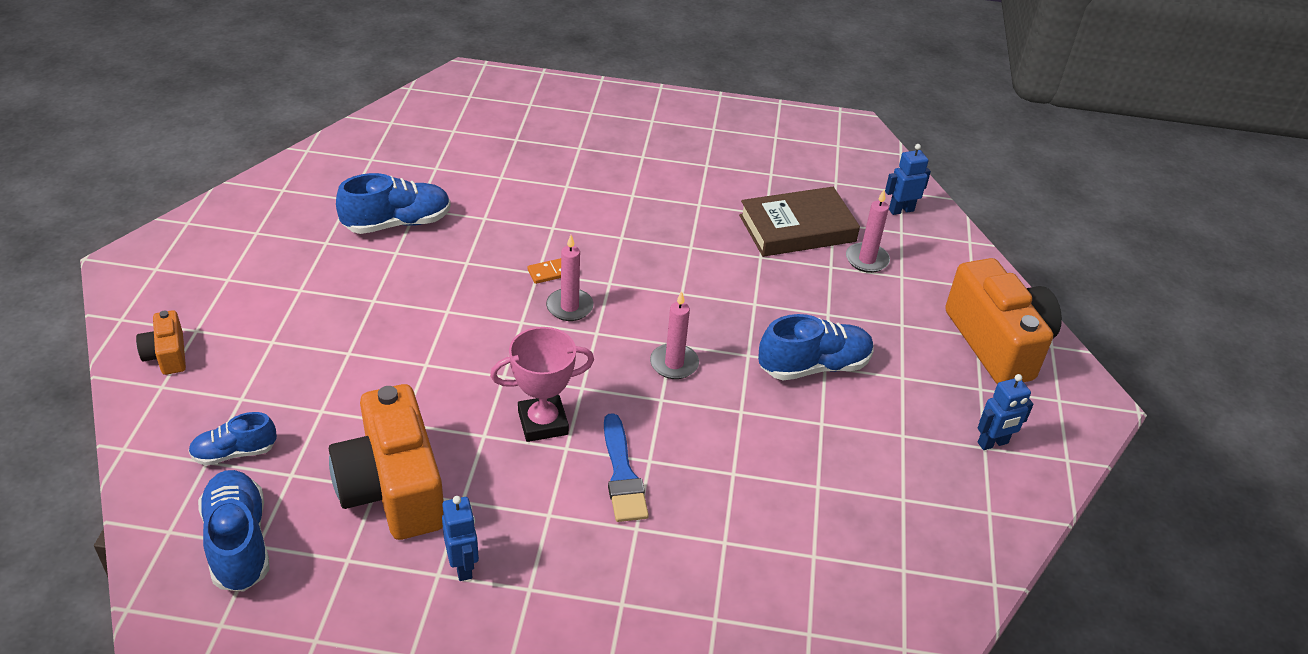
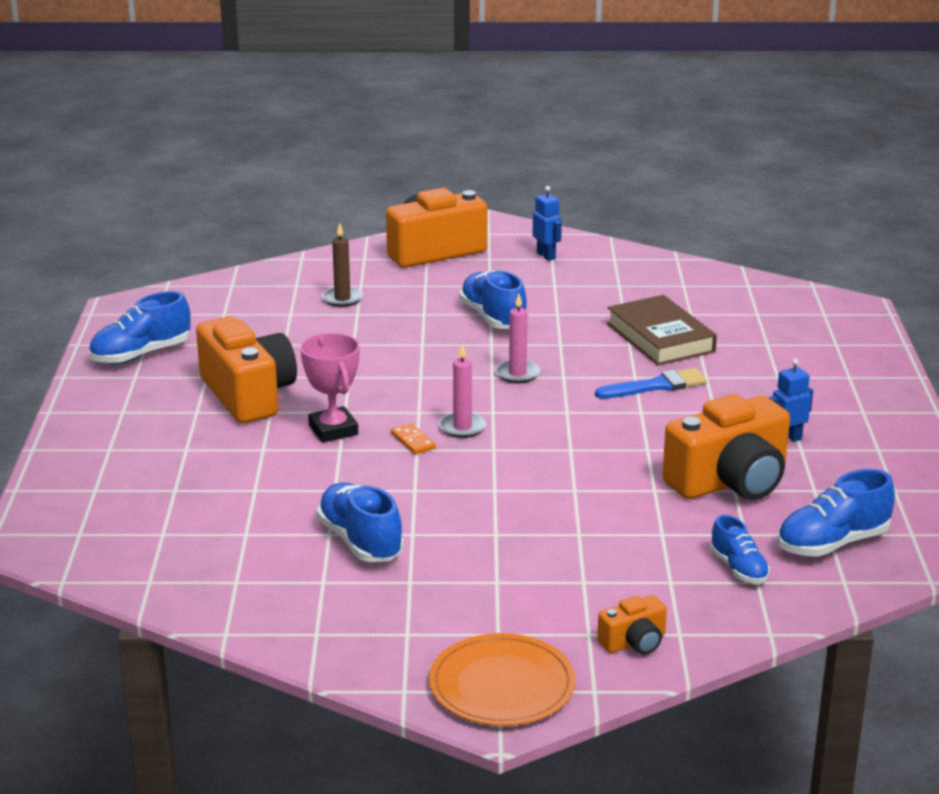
camera: 95 degrees left, 15 degrees down
(161, 271) = (502, 685): none -> orange plate
(543, 422) = (618, 424): pink trophy -> pink trophy (333, 430)
(666, 185) = (248, 395): none -> orange camera
(754, 133) = (141, 355): none -> blue shoe
(797, 228) = (304, 329): brown book -> brown book (660, 338)
(867, 260) = (342, 299): pink candle -> brown candle
(901, 210) = (262, 285): blue robot -> none

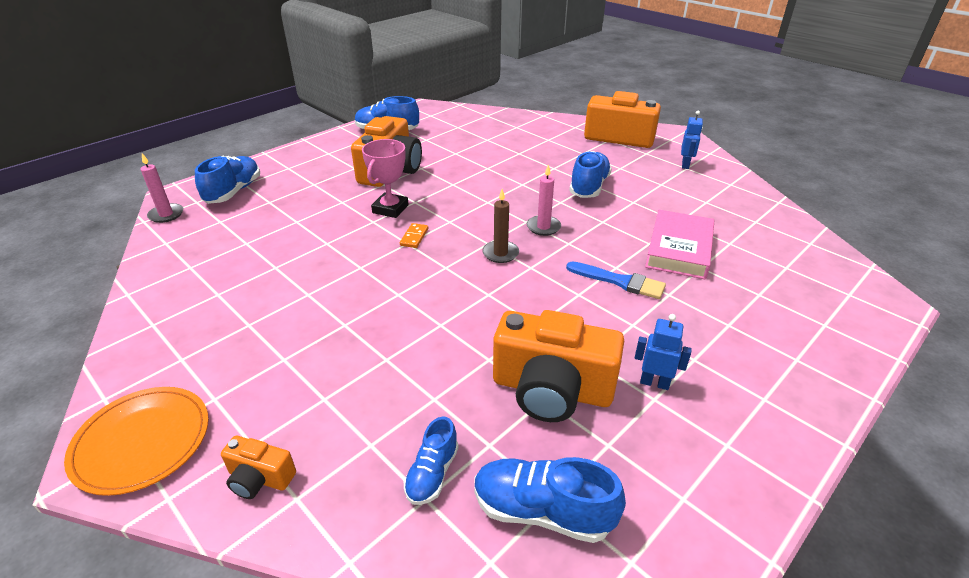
camera: 45 degrees right, 10 degrees up
(342, 299) = (525, 142): brown candle -> brown candle (500, 253)
(360, 541) = (278, 281): blue shoe -> blue shoe (234, 192)
(462, 427) = (454, 243): pink candle -> pink candle (166, 215)
(660, 338) = (679, 249): brown book -> pink book

